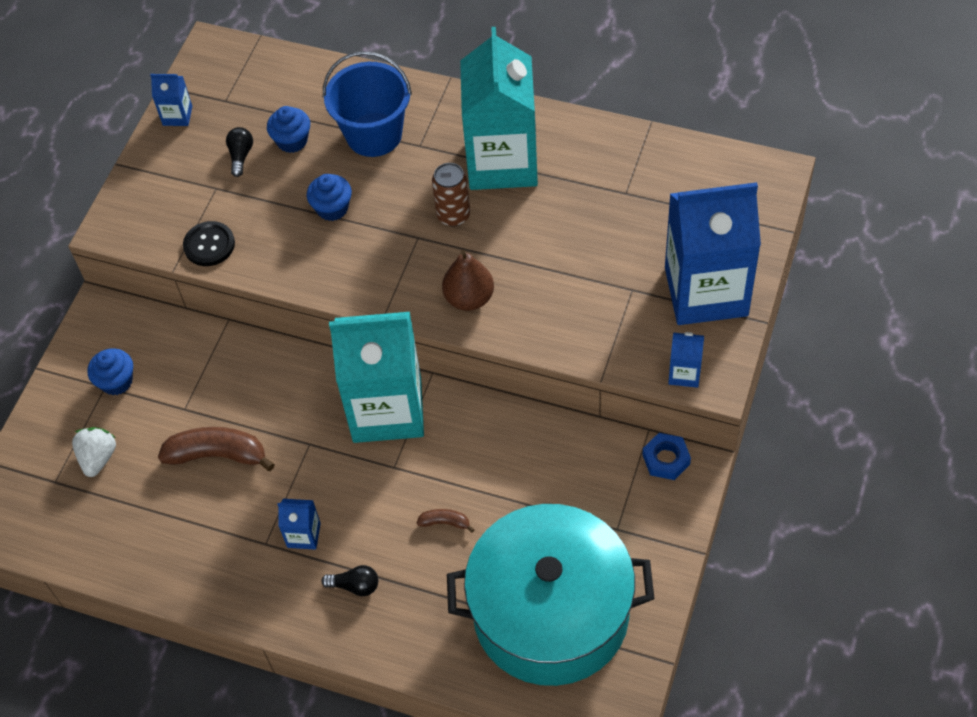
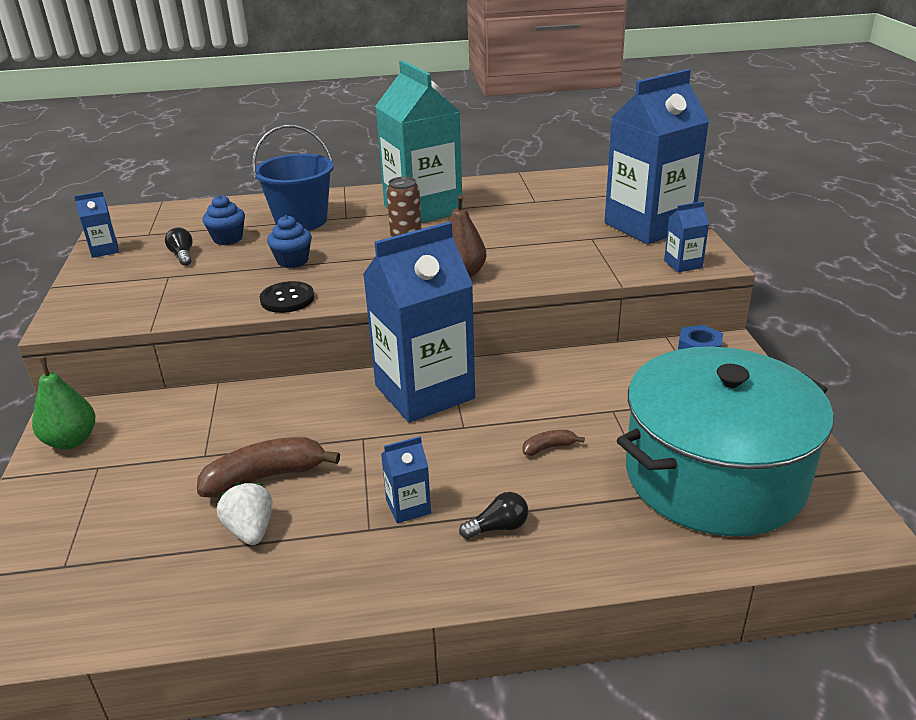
camera: 30 degrees left, 25 degrees down
(94, 346) = (71, 441): none -> green pear
(98, 458) = (116, 526): white strawberry -> white strawberry (250, 530)
(116, 381) = (111, 459): blue cupcake -> none
(209, 245) = (181, 307): black button -> black button (287, 299)
(387, 409) = (424, 392): turquoise carton -> blue carton

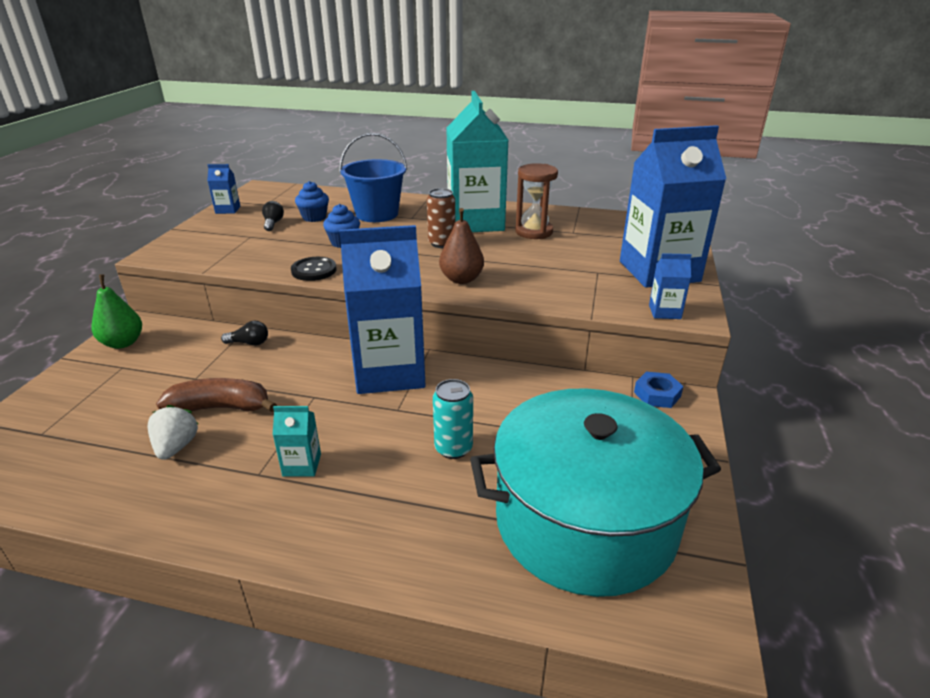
camera: 20 degrees right, 0 degrees up
(408, 507) = (302, 465): blue carton -> turquoise carton
(494, 208) = (534, 232): none -> brown hourglass
(498, 527) = (357, 507): black light bulb -> black light bulb (249, 343)
(549, 447) = (453, 448): brown banana -> turquoise can

